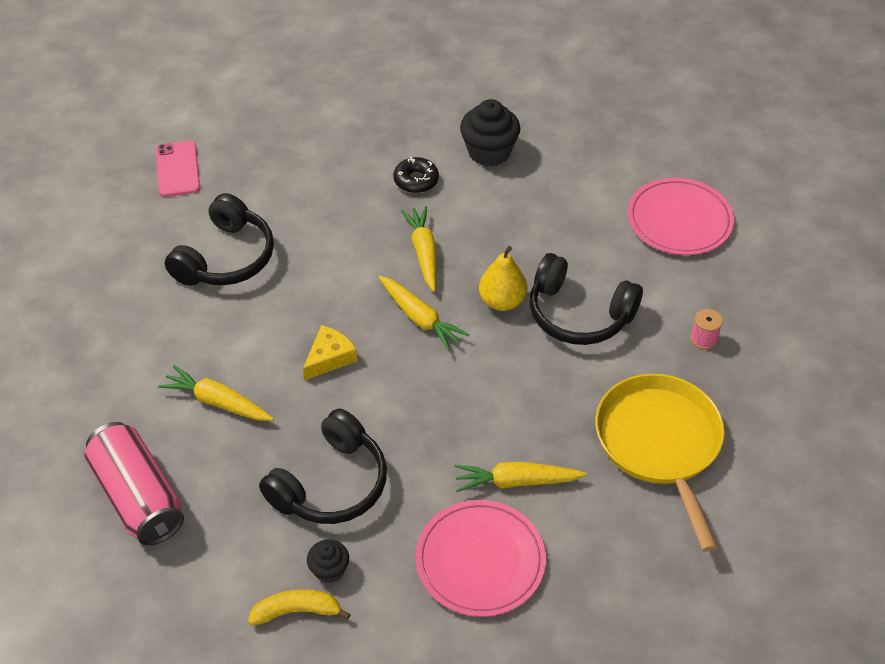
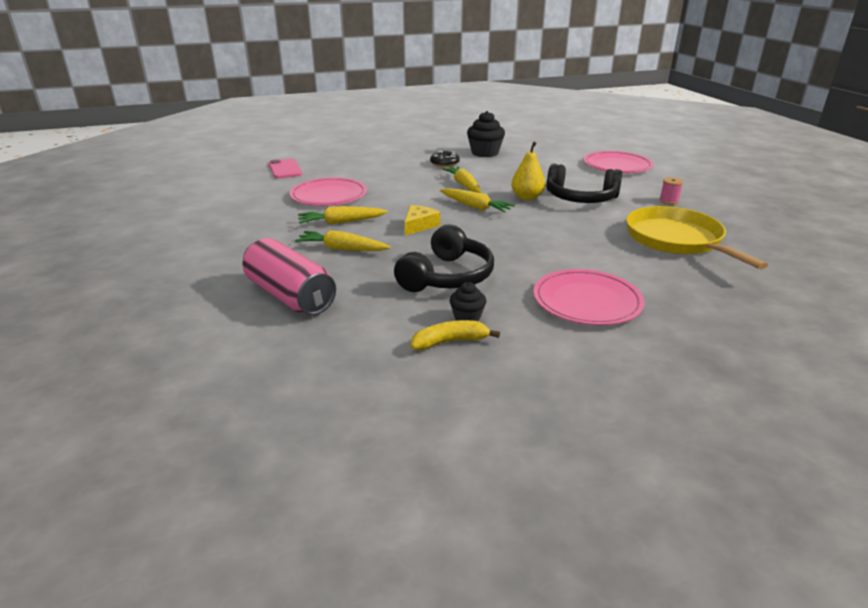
camera: 10 degrees left, 20 degrees down
(226, 258) = (329, 195): black headphones -> pink plate
(516, 481) = (588, 263): yellow carrot -> yellow carrot (341, 222)

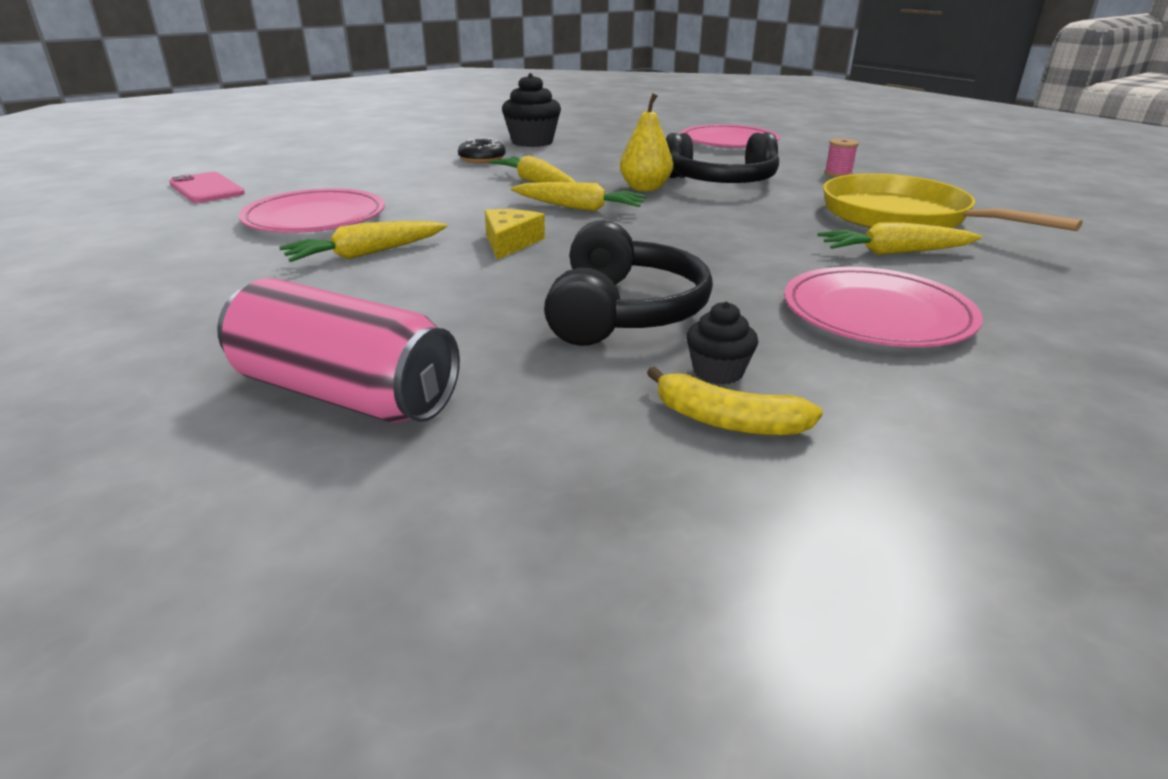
camera: 20 degrees left, 0 degrees up
(342, 249) = (398, 295): yellow carrot -> yellow carrot (894, 253)
(450, 342) = (728, 421): yellow banana -> yellow banana turned 120 degrees counterclockwise

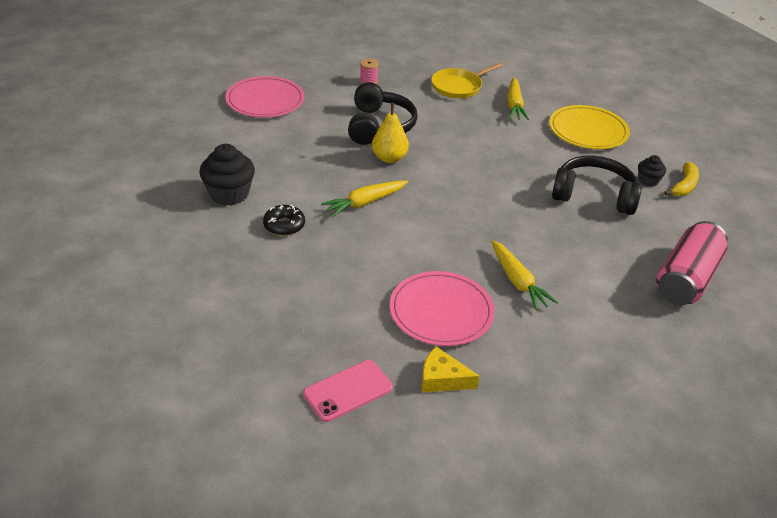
camera: 85 degrees left, 10 degrees up
(510, 243) = (498, 223): yellow cheese -> yellow cheese (442, 379)
(579, 208) = (430, 190): yellow carrot -> none
(877, 314) = (588, 130): pink plate -> yellow plate
(901, 217) = (458, 86): yellow pan -> yellow pan, size x0.65

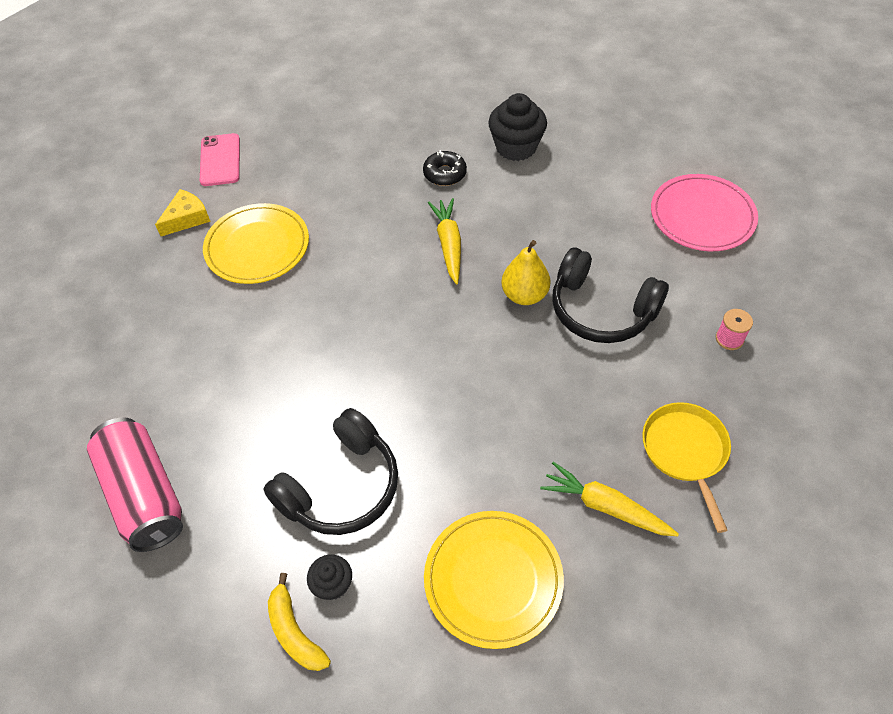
camera: 120 degrees right, 15 degrees up
(441, 311) = (257, 246): pink plate -> yellow plate
(517, 281) = (253, 324): yellow carrot -> none

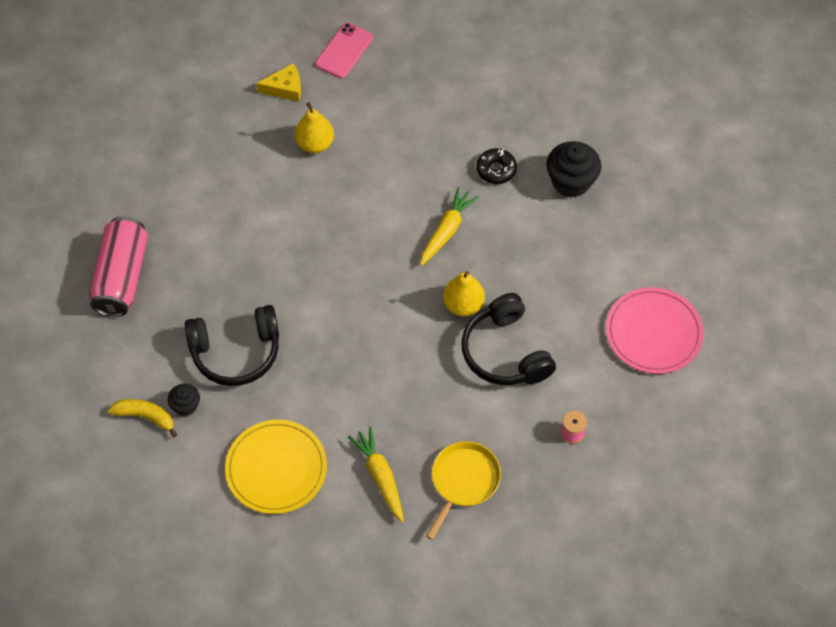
camera: 35 degrees right, 5 degrees up
(257, 246) = (315, 144): yellow plate -> yellow pear
(295, 632) = (145, 417): yellow banana -> yellow banana turned 105 degrees clockwise

